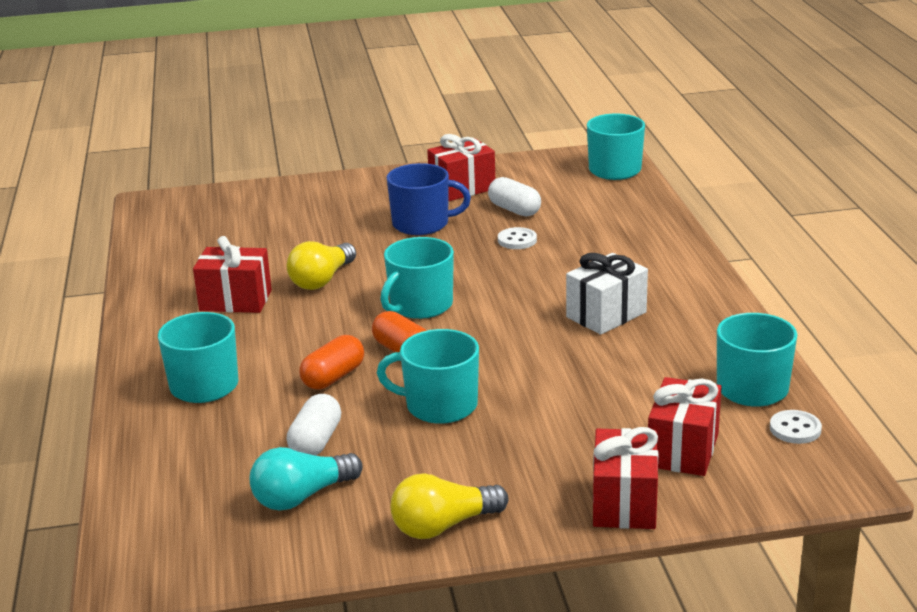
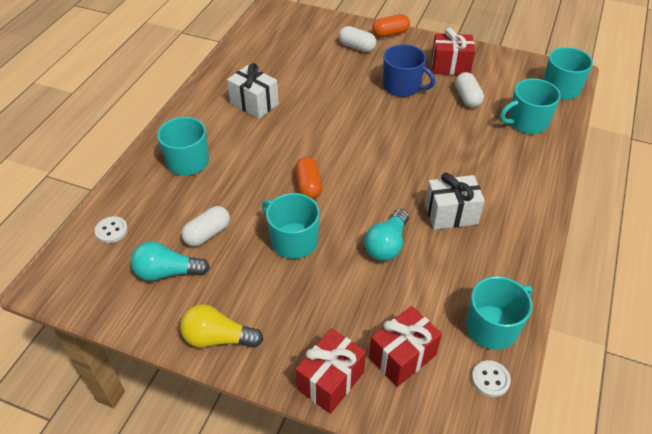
camera: 30 degrees right, 20 degrees up
(235, 300) = (254, 104): red gift -> white gift
(319, 205) = (357, 47): none -> white capsule
(322, 280) = (311, 108): yellow light bulb -> none
(333, 377) = (256, 188): orange capsule -> orange capsule (390, 34)
(420, 305) = (347, 153): turquoise mug -> turquoise mug (527, 122)
(517, 240) = (448, 124): white button -> white button (111, 230)
(560, 367) = (387, 244): none -> turquoise light bulb

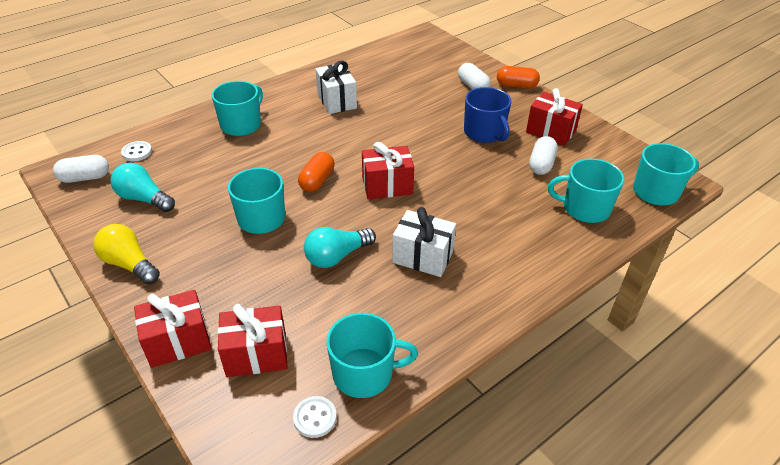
camera: 30 degrees right, 5 degrees down
(207, 234) = (201, 184): white capsule -> white capsule (85, 178)
(370, 166) = (387, 186): none -> red gift

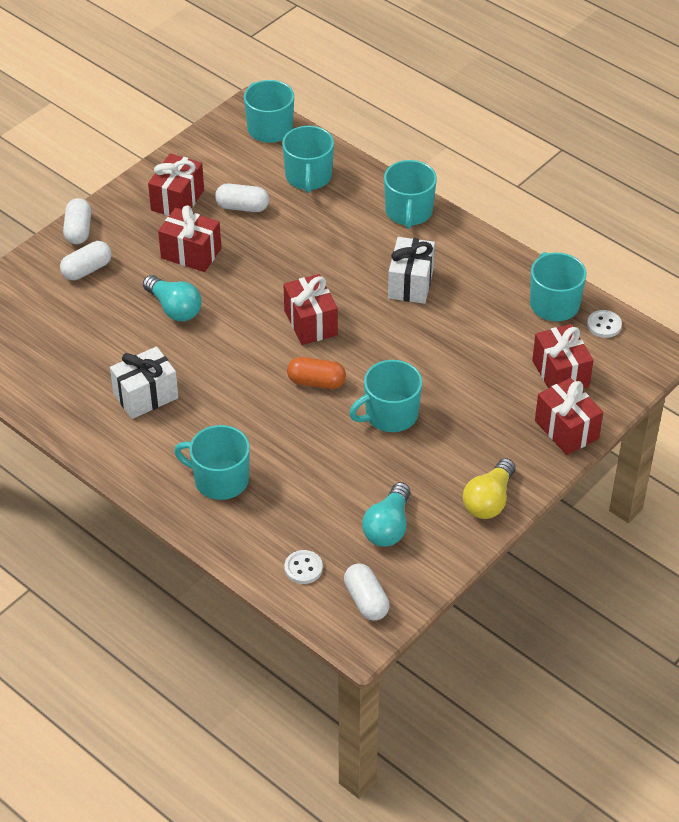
camera: 100 degrees left, 5 degrees up
(337, 256) = (428, 344): turquoise light bulb -> turquoise light bulb (174, 308)
(484, 132) = (191, 253): blue mug -> red gift
(516, 85) = (78, 230): orange capsule -> white capsule
(531, 272) = (409, 212): none -> turquoise mug

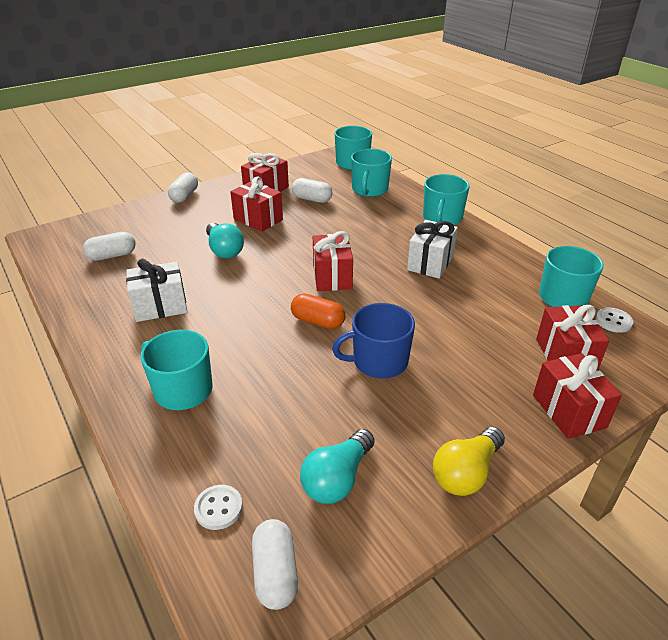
camera: 15 degrees right, 10 degrees down
(87, 269) = (174, 218): white capsule -> white capsule (112, 256)
(390, 414) = (378, 361): turquoise mug -> blue mug

